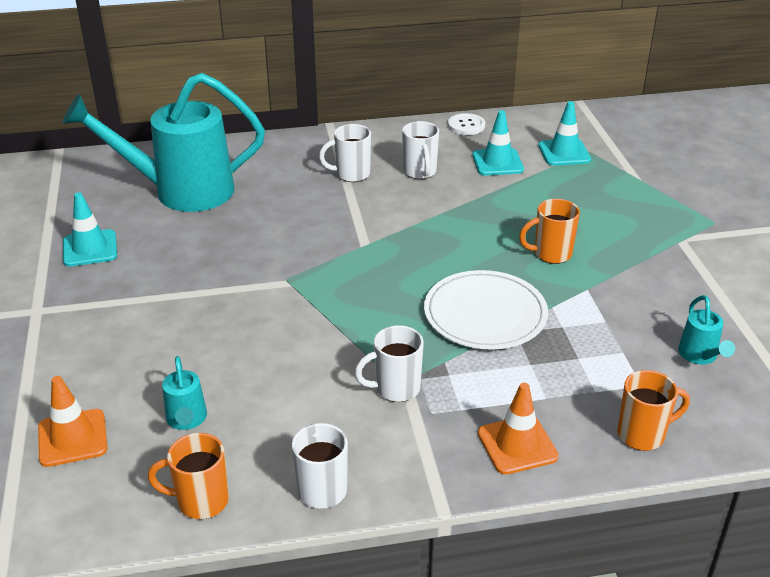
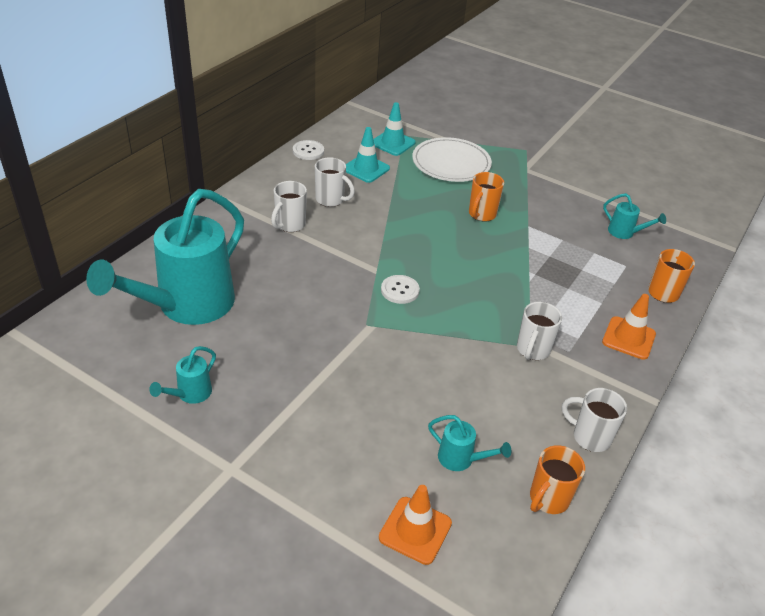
camera: 50 degrees left, 5 degrees up
(90, 248) = (190, 394): turquoise traffic cone -> turquoise watering can
(358, 271) = (400, 290): none -> white button
(485, 314) = (505, 273): white plate -> white plate (451, 163)

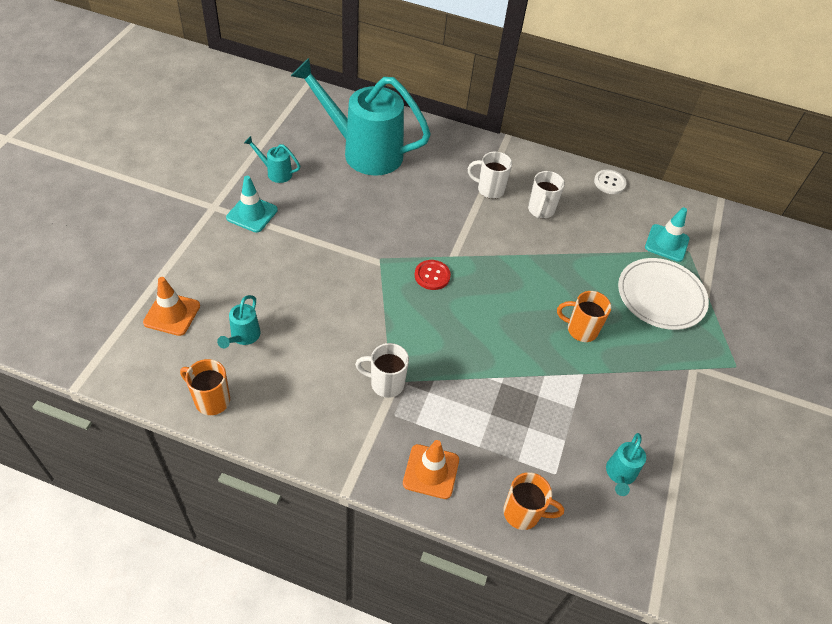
camera: 75 degrees right, 10 degrees up
(366, 169) = (606, 228): turquoise traffic cone -> turquoise traffic cone (252, 214)
(400, 290) = (432, 276): white button -> red button
(590, 437) = (285, 432): white mug -> none

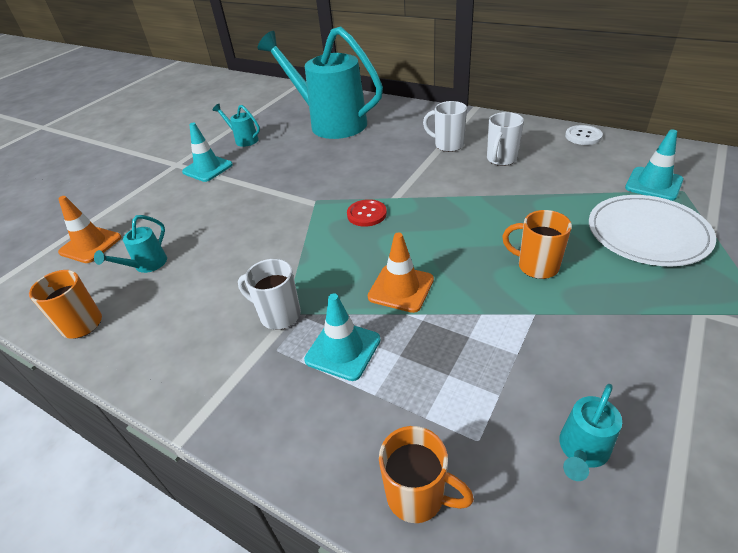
camera: 20 degrees right, 10 degrees down
(431, 471) = (299, 422): orange traffic cone -> orange traffic cone (401, 288)
(447, 412) = (343, 350): none -> turquoise traffic cone

